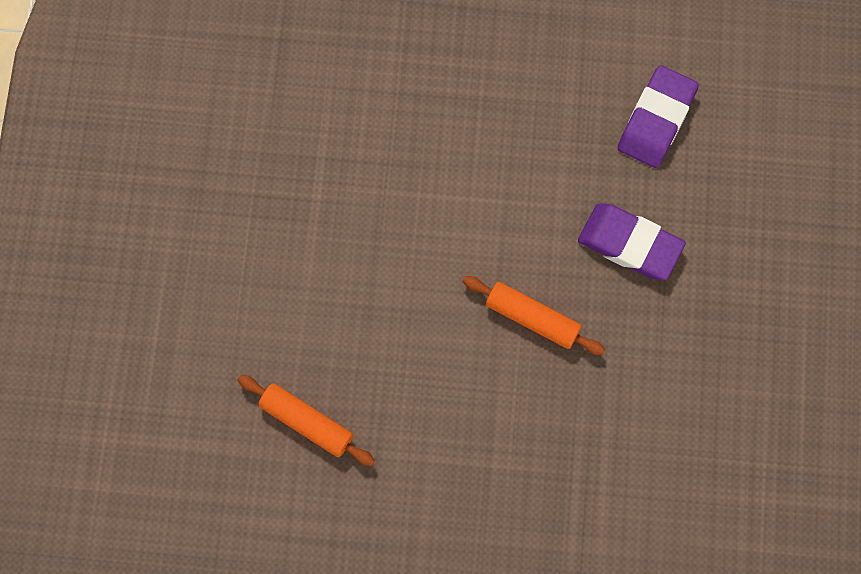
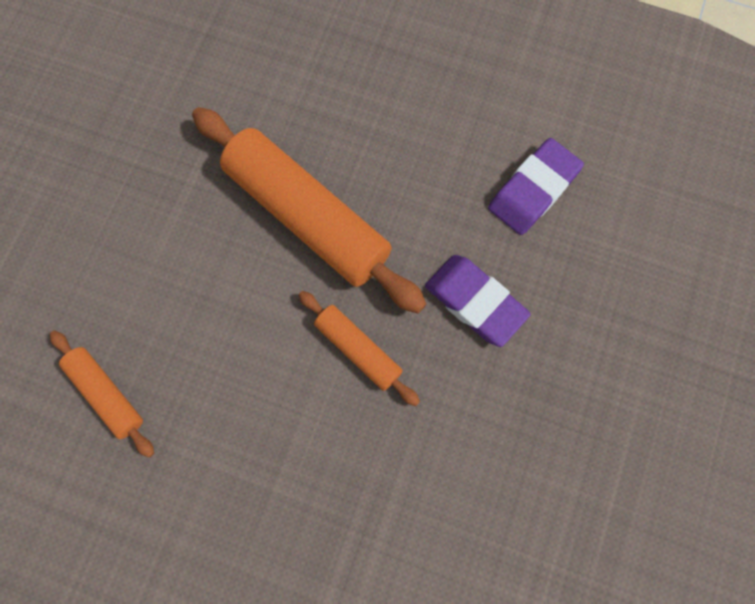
camera: 15 degrees right, 0 degrees up
(444, 202) = (308, 216): none -> orange rolling pin

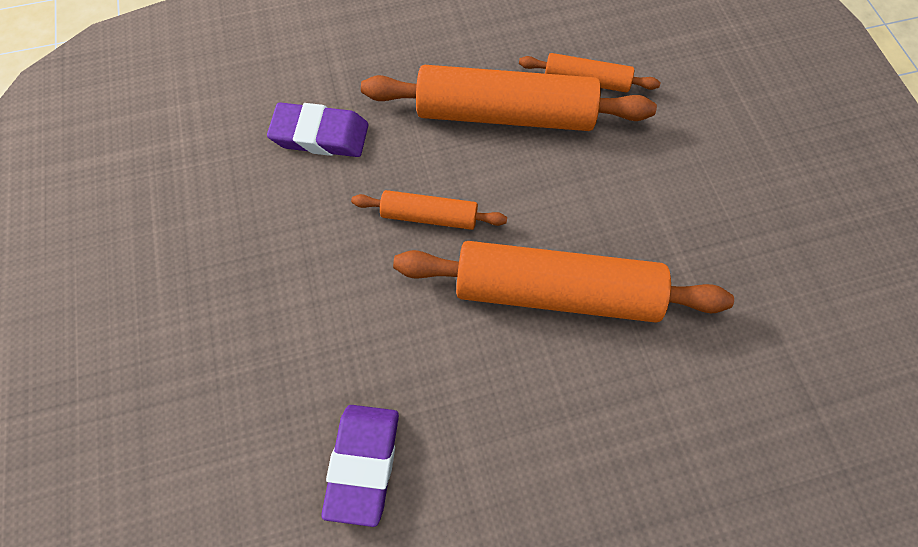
camera: 145 degrees right, 10 degrees down
(212, 410) = (505, 114): none -> orange rolling pin
(475, 302) = (355, 315): purple eraser -> purple eraser (320, 135)

